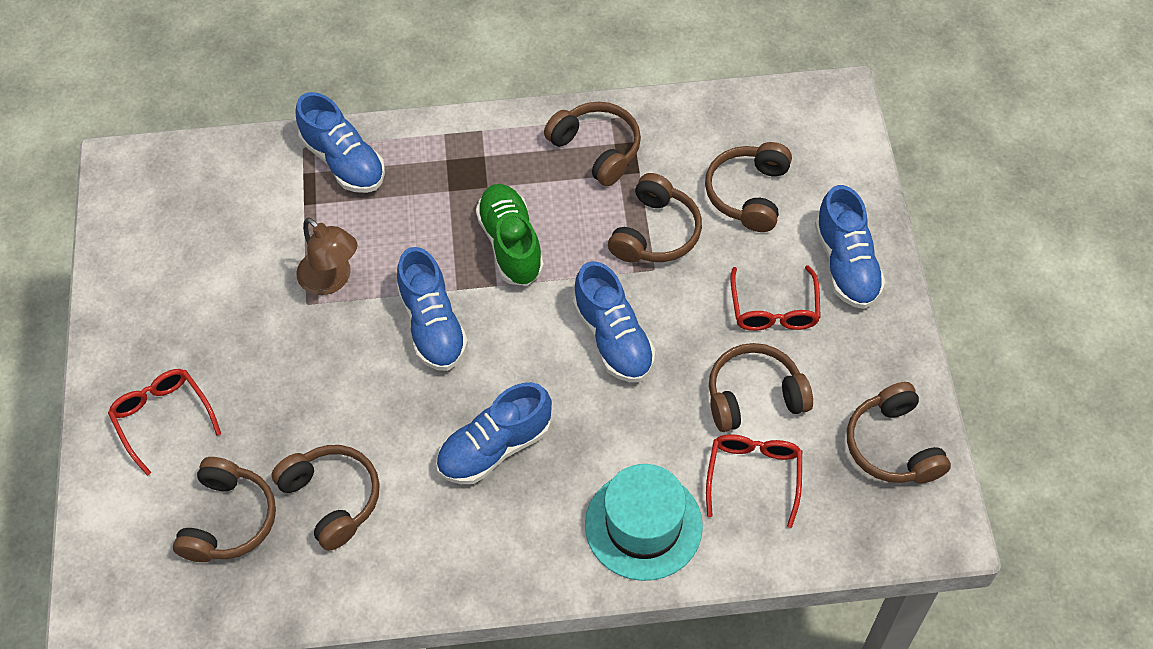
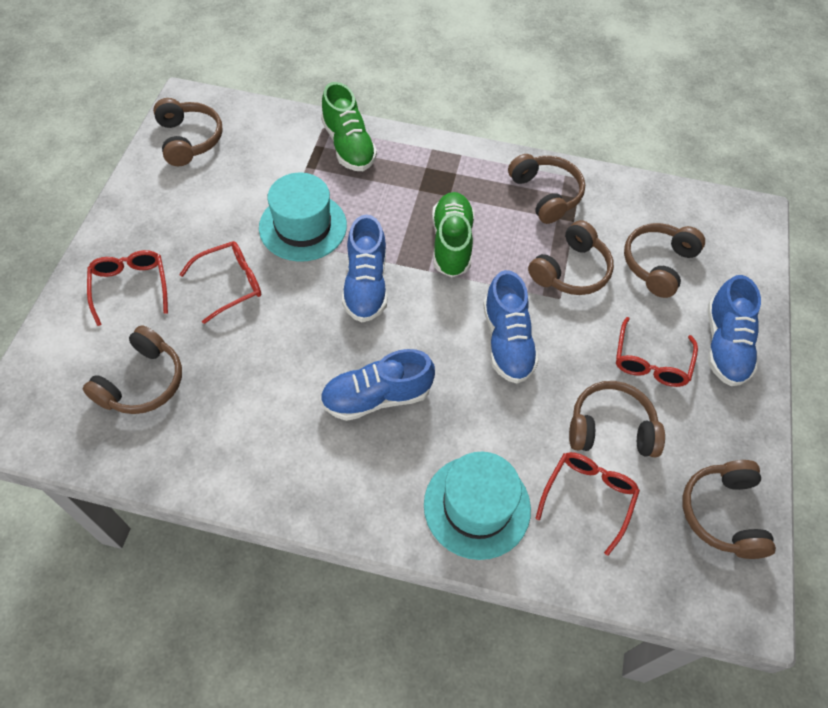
camera: 15 degrees right, 0 degrees up
(277, 376) = (230, 284): none -> red glasses
(331, 280) = (303, 226): brown lamp -> turquoise hat
(332, 499) = (230, 393): brown headphones -> brown headphones (189, 140)
(344, 161) = (348, 146): blue shoe -> green shoe

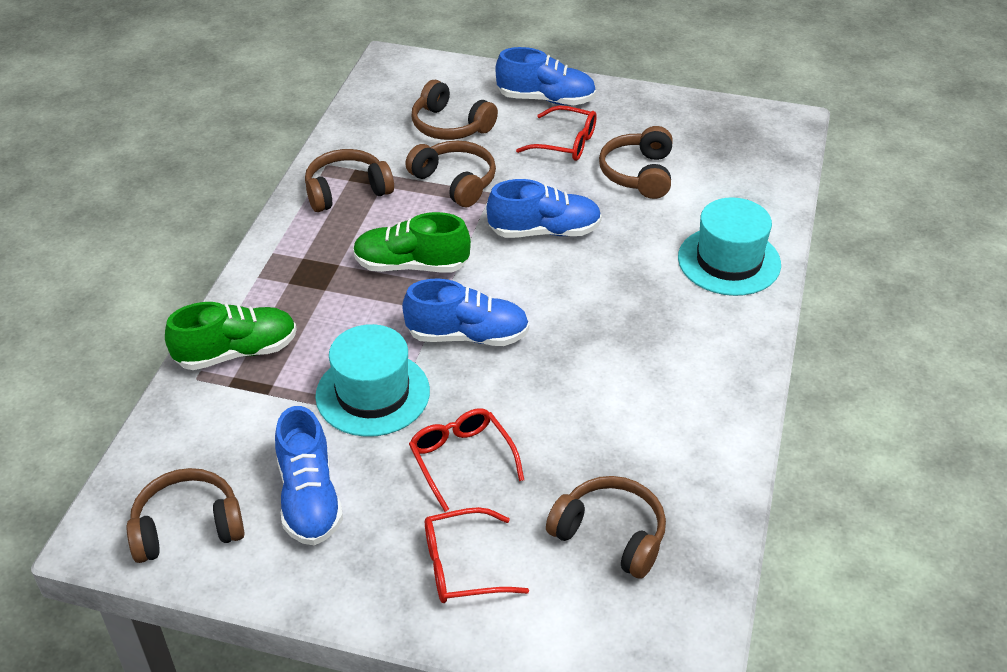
camera: 85 degrees left, 15 degrees down
(376, 397) = (616, 327): blue shoe -> blue shoe (309, 498)
(588, 497) = (709, 193): red glasses -> none
(722, 513) = (713, 123): brown headphones -> none

